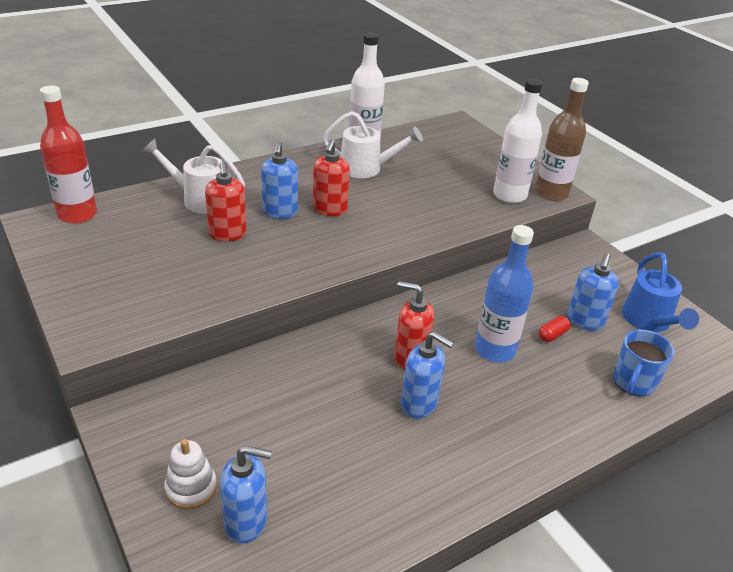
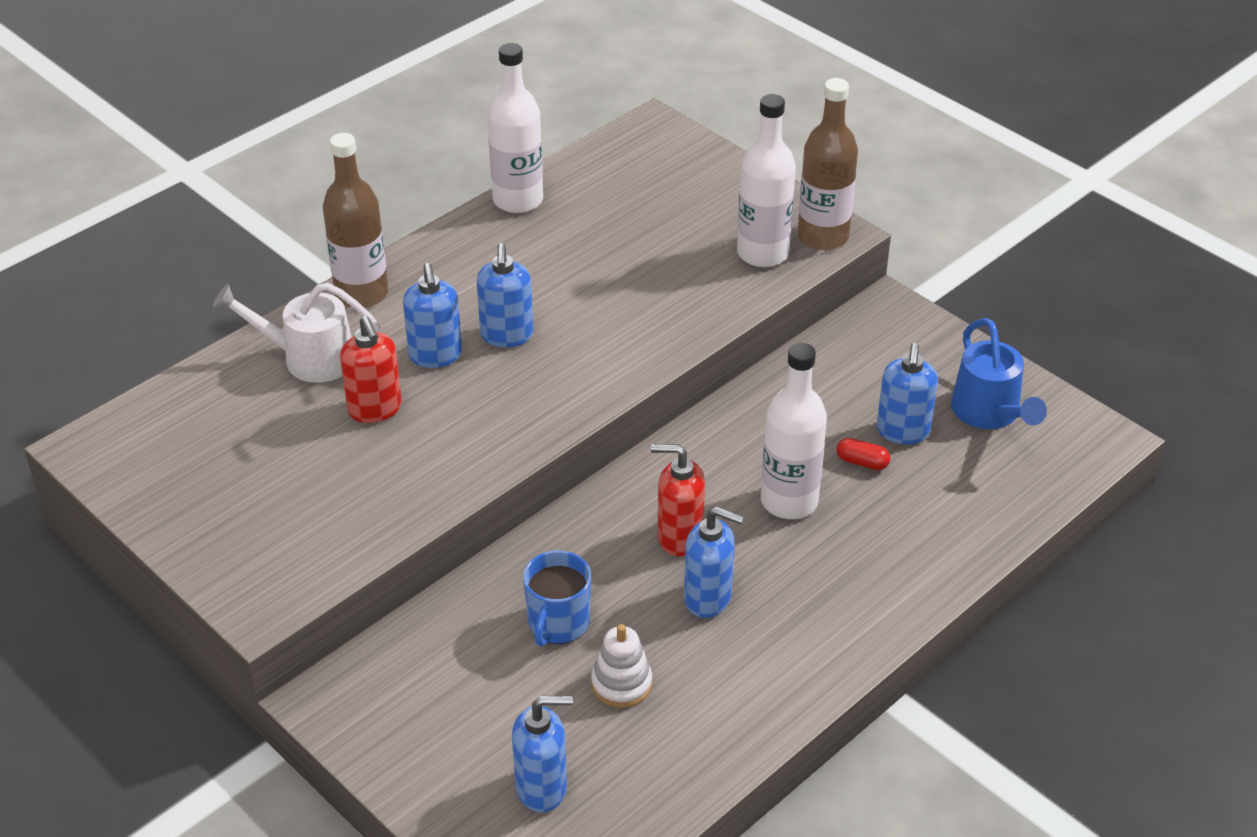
camera: 10 degrees left, 5 degrees up
(77, 214) = (141, 423): red bottle -> none
(191, 488) = (459, 765): white stacking toy -> white stacking toy (621, 684)
(249, 172) = (361, 293): none -> brown bottle
(330, 210) = (507, 335): red soap dispenser -> blue soap dispenser
(367, 168) = (538, 248): white watering can -> none
(494, 350) = (789, 501): blue bottle -> white bottle
(552, 335) = (862, 462): red capsule -> red capsule turned 75 degrees clockwise
(633, 382) = (978, 508): blue mug -> blue mug (558, 623)

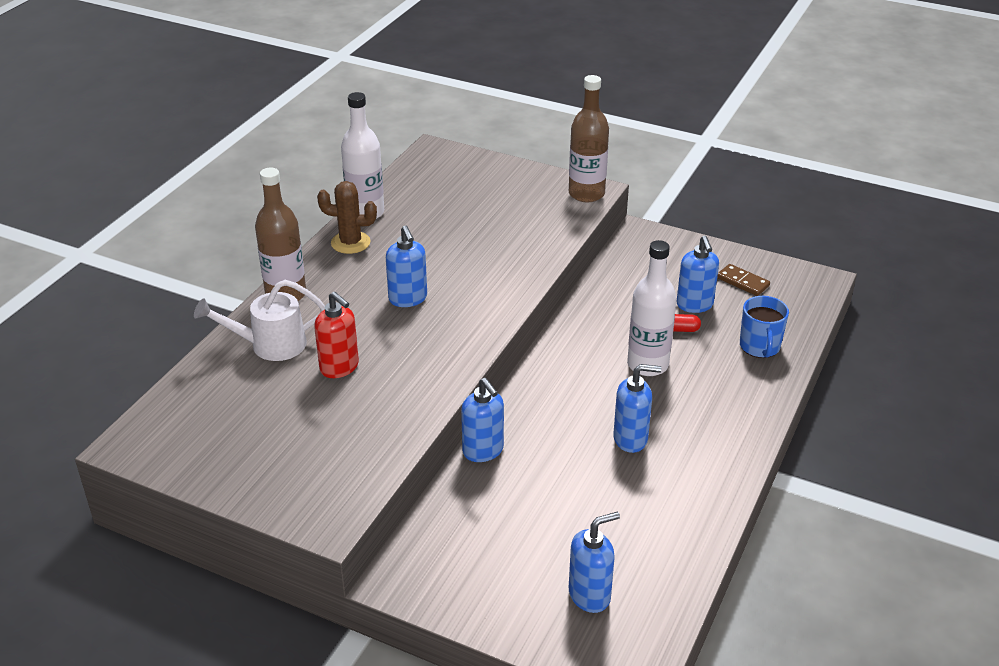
camera: 20 degrees left, 5 degrees down
(435, 355) = (364, 323): blue soap dispenser -> blue soap dispenser (483, 451)
(477, 239) = (350, 243): none -> brown cactus
(558, 623) = (537, 482): blue mug -> blue mug (760, 347)
(621, 684) = (604, 510): white stacking toy -> none
(679, 537) = (588, 405): red soap dispenser -> none
(763, 253) = (553, 212): white bottle -> none
(990, 414) = (742, 282): blue watering can -> brown domino

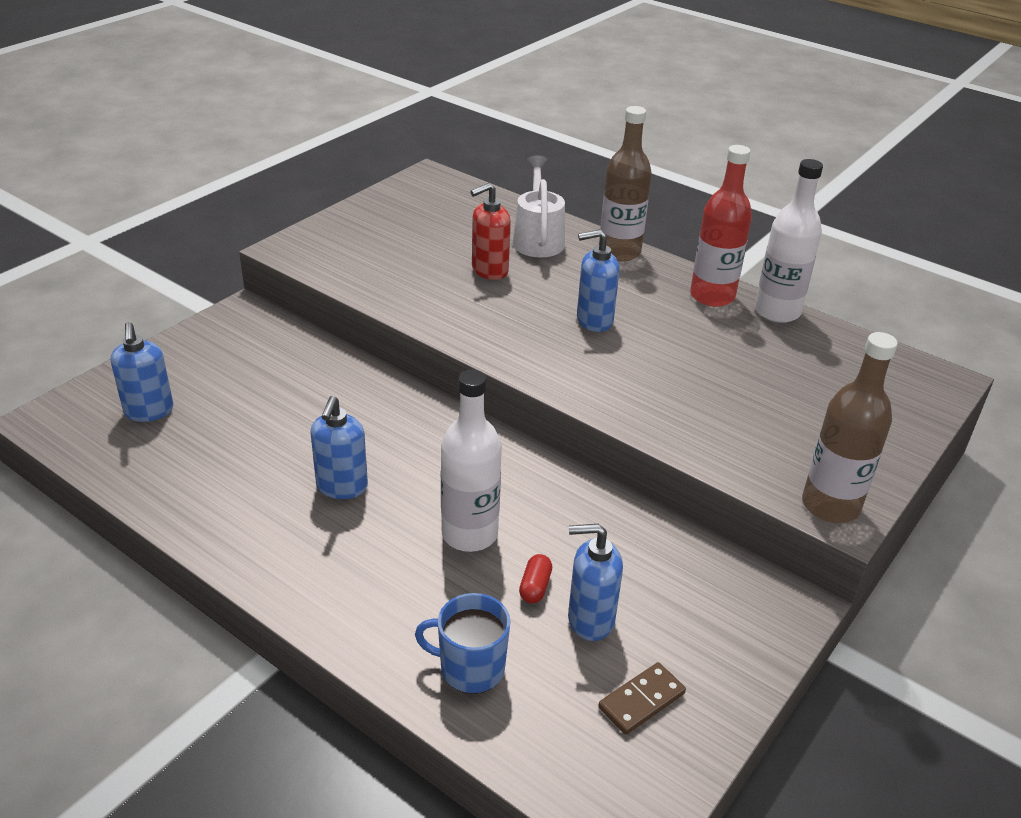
camera: 100 degrees right, 0 degrees up
(350, 243) = (712, 296): brown cactus -> red bottle
(483, 451) = (376, 379): blue soap dispenser -> none

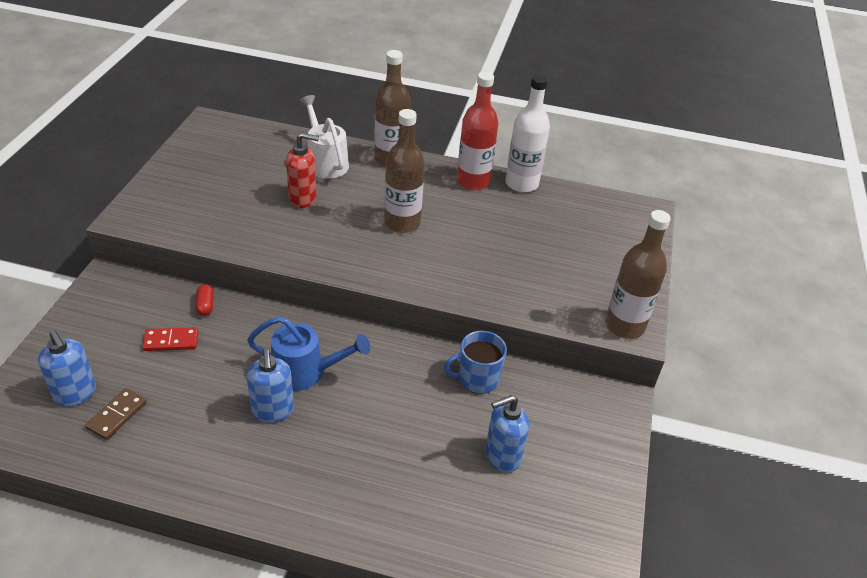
camera: 25 degrees left, 5 degrees up
(274, 387) = (171, 341): none -> red domino
(402, 458) = (306, 372): none -> blue watering can
(469, 534) = (387, 419): white bottle -> none
(470, 668) = (441, 522): blue mug -> blue mug (477, 379)
(489, 270) = (303, 198): red soap dispenser -> red soap dispenser turned 120 degrees counterclockwise
(535, 587) = (453, 444): red capsule -> red capsule (205, 305)
(594, 320) = (402, 223): blue soap dispenser -> brown bottle
(641, 700) = (562, 504): brown domino -> brown domino (117, 415)

